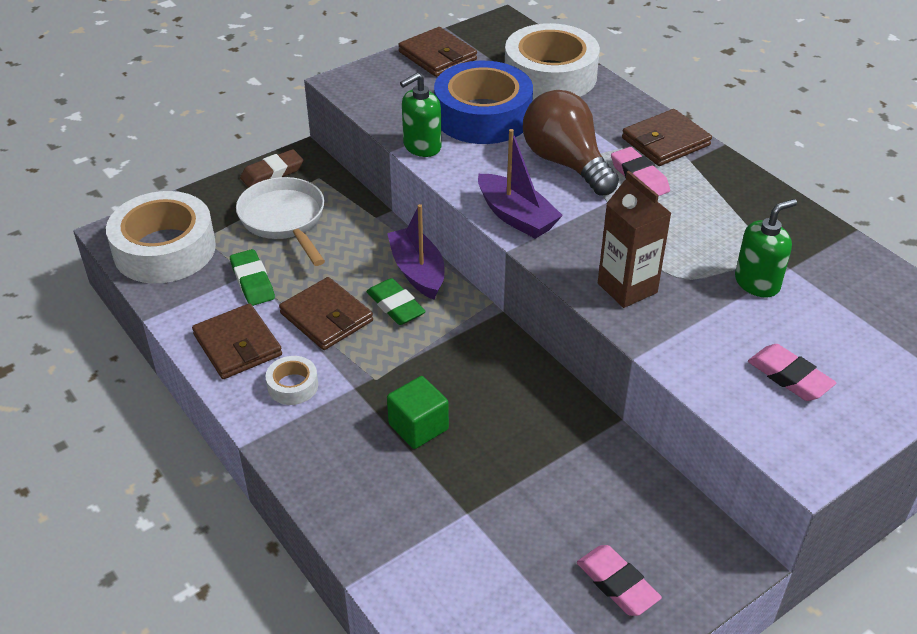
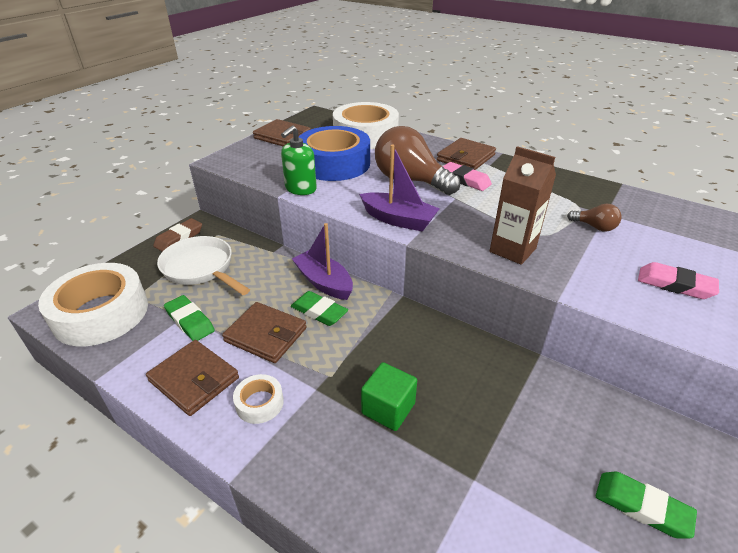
camera: 20 degrees left, 5 degrees down
(617, 584) = (642, 507): pink eraser -> green eraser
(757, 283) = (594, 227): green soap dispenser -> brown light bulb

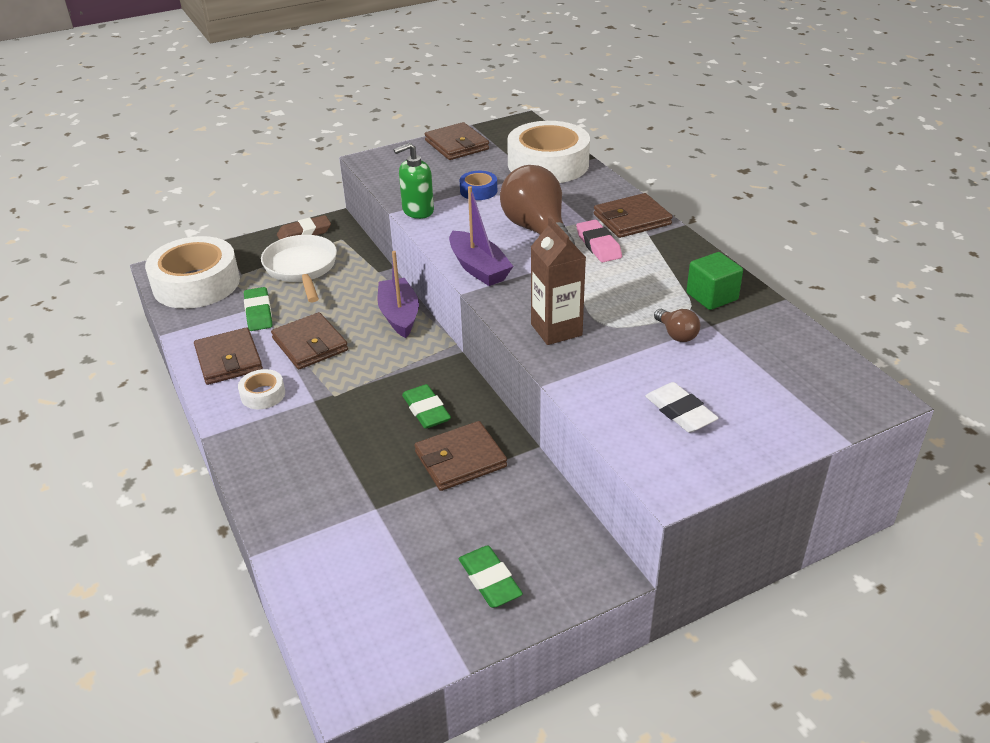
camera: 30 degrees right, 0 degrees up
(319, 312) = (371, 340): green eraser -> green eraser (426, 410)
(334, 163) = (478, 191): blue tape -> blue tape, size x0.44
(388, 408) = (357, 436): green cube -> green cube (712, 296)
(496, 393) = (460, 459): none -> brown wallet
(675, 285) = (680, 412): pink eraser -> white eraser

